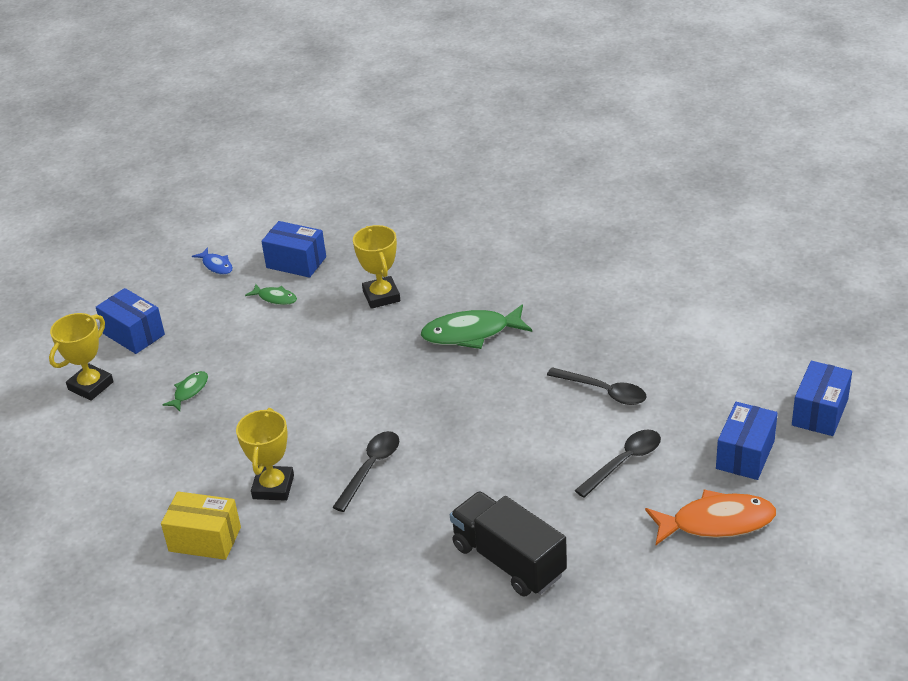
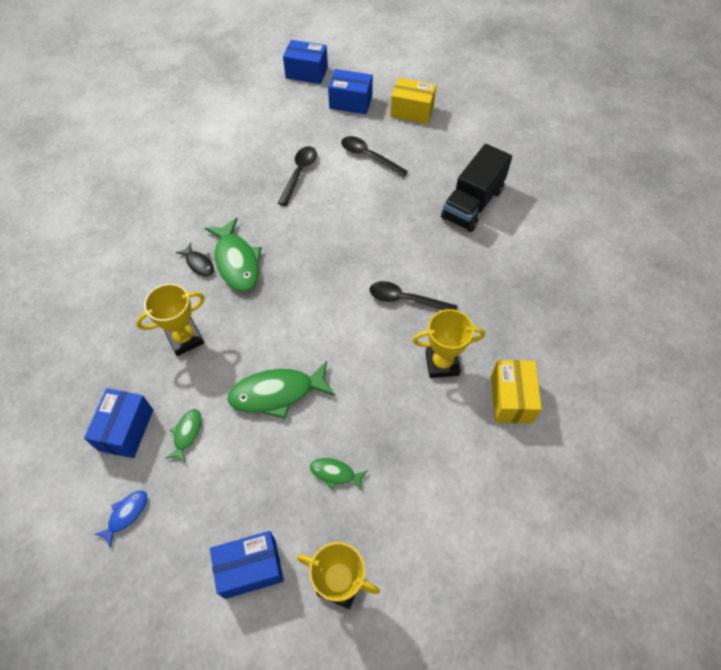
camera: 105 degrees left, 20 degrees up
(134, 334) = (250, 568): blue box -> blue box turned 45 degrees clockwise
(292, 357) = (277, 393): none -> green fish
(476, 305) = (199, 264): none -> black fish
(717, 522) = (412, 111): orange fish -> yellow box

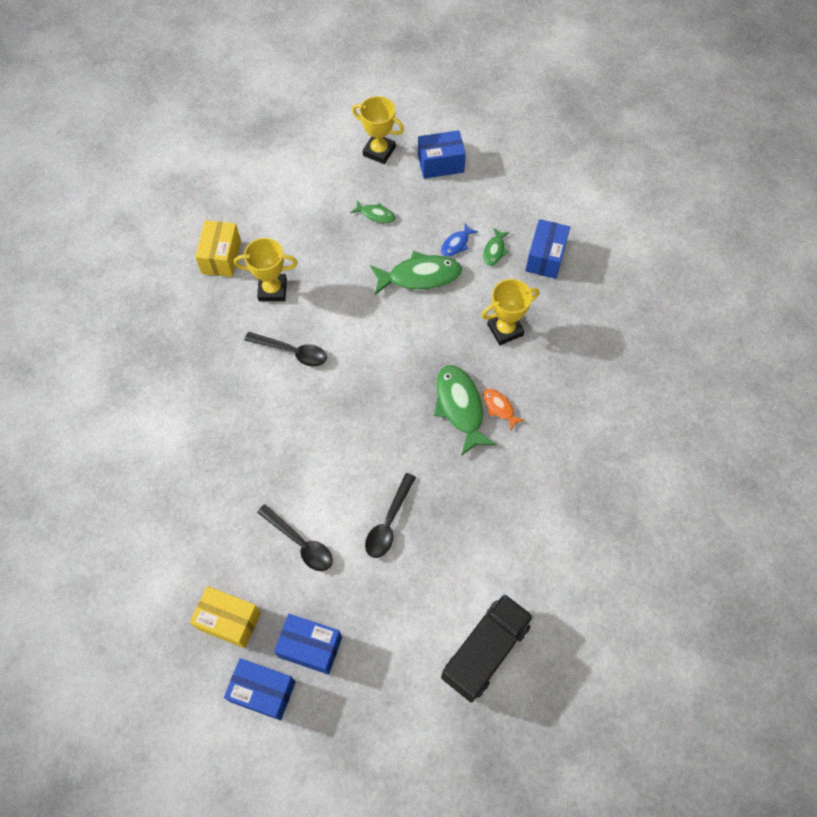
camera: 175 degrees left, 5 degrees up
(126, 514) = (534, 200): blue fish -> blue fish (456, 244)
(199, 264) = (499, 407): black fish -> orange fish
(306, 72) = (368, 720): blue box -> blue box (263, 691)
(472, 204) = (193, 460): black truck -> black truck (485, 651)

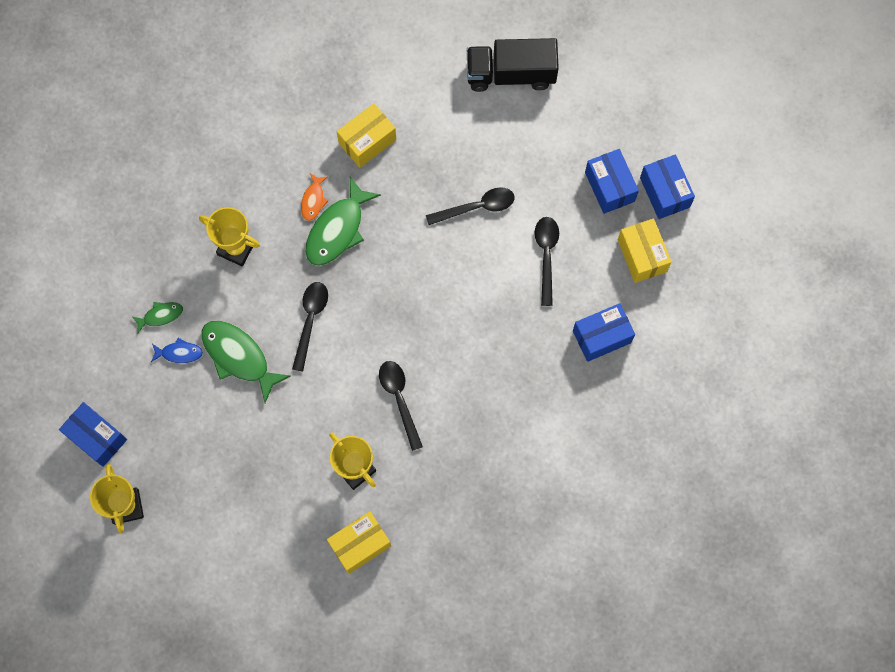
camera: 130 degrees left, 10 degrees up
(376, 215) = (203, 448): green fish -> none
(405, 338) = (310, 320): none -> black spoon
(517, 483) = (367, 141): none -> yellow box
(545, 257) = (133, 269): blue box -> blue box (602, 336)

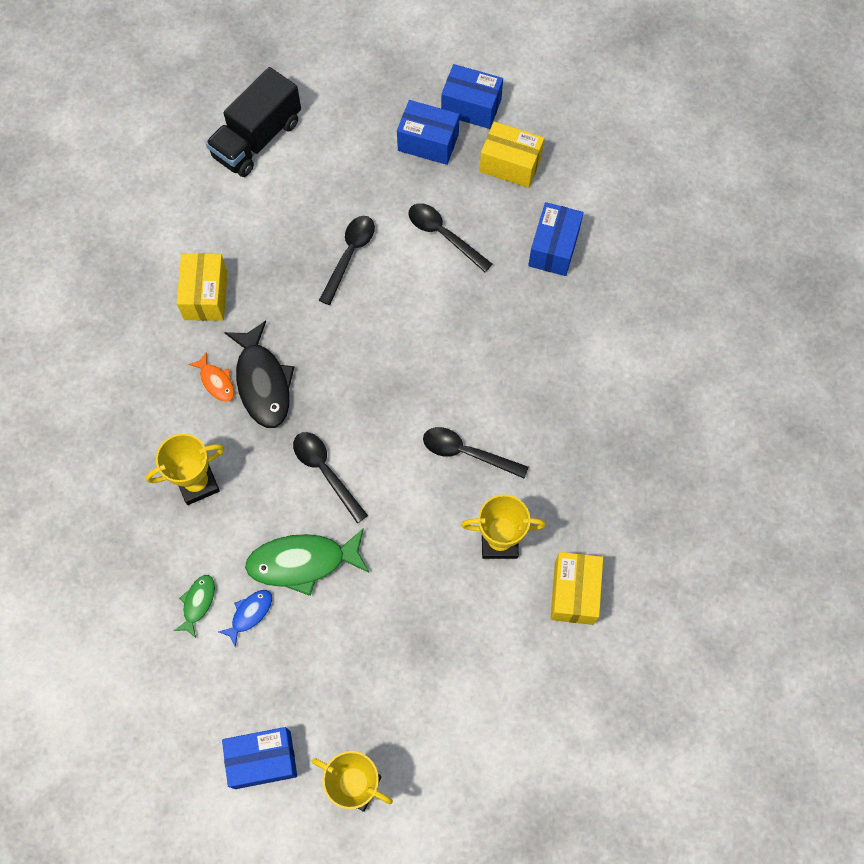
camera: 50 degrees left, 5 degrees down
(337, 230) = (263, 382): green fish -> black fish

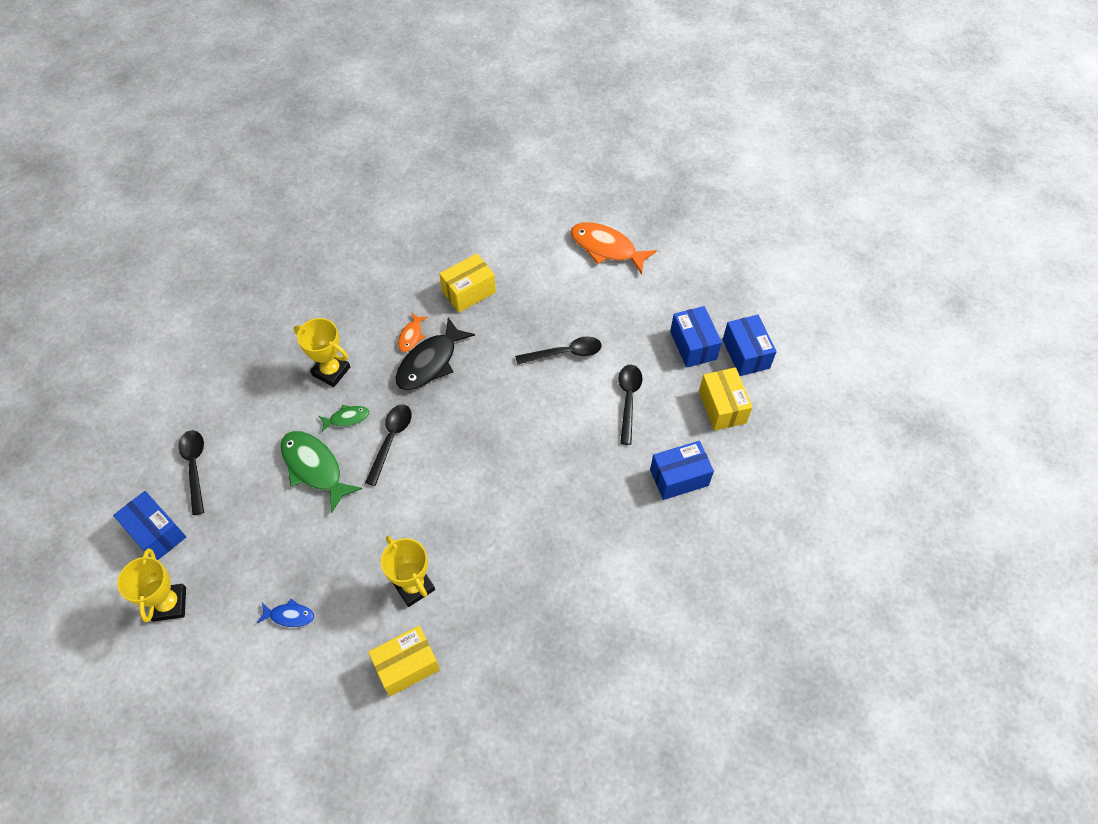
camera: 55 degrees right, 10 degrees down
(198, 603) = (246, 424): green fish -> green fish (347, 418)
(250, 614) = (257, 459): blue fish -> blue fish (290, 616)
(257, 139) = (606, 248): black truck -> orange fish
(466, 452) = (468, 520): black spoon -> black spoon (195, 467)

